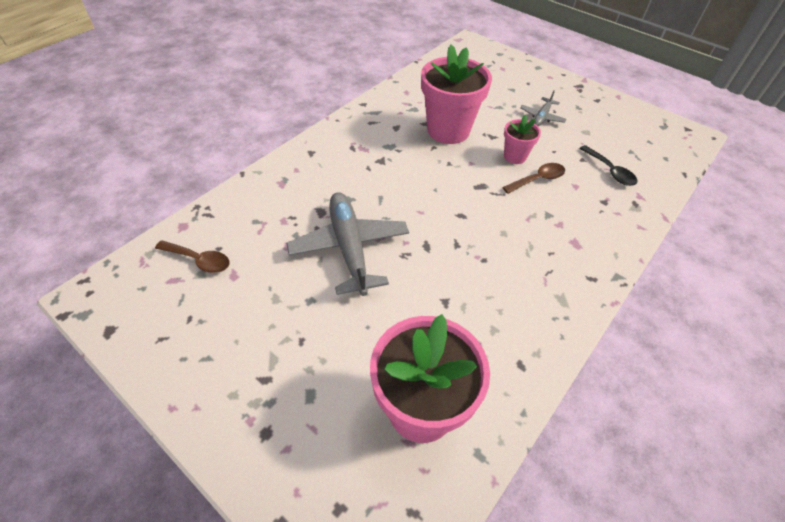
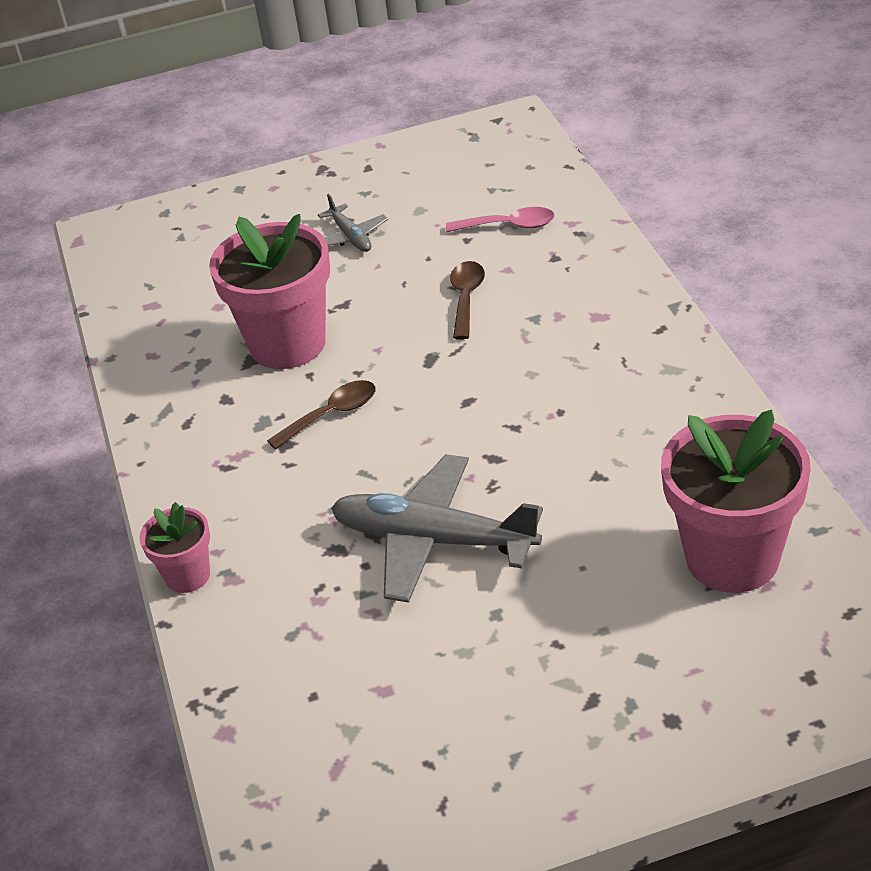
camera: 50 degrees left, 10 degrees down
(199, 260) = (320, 726): brown spoon -> brown spoon (331, 415)
(515, 156) = (404, 300): pink flower pot -> pink flower pot (187, 576)
(609, 171) = (508, 226): black spoon -> pink spoon

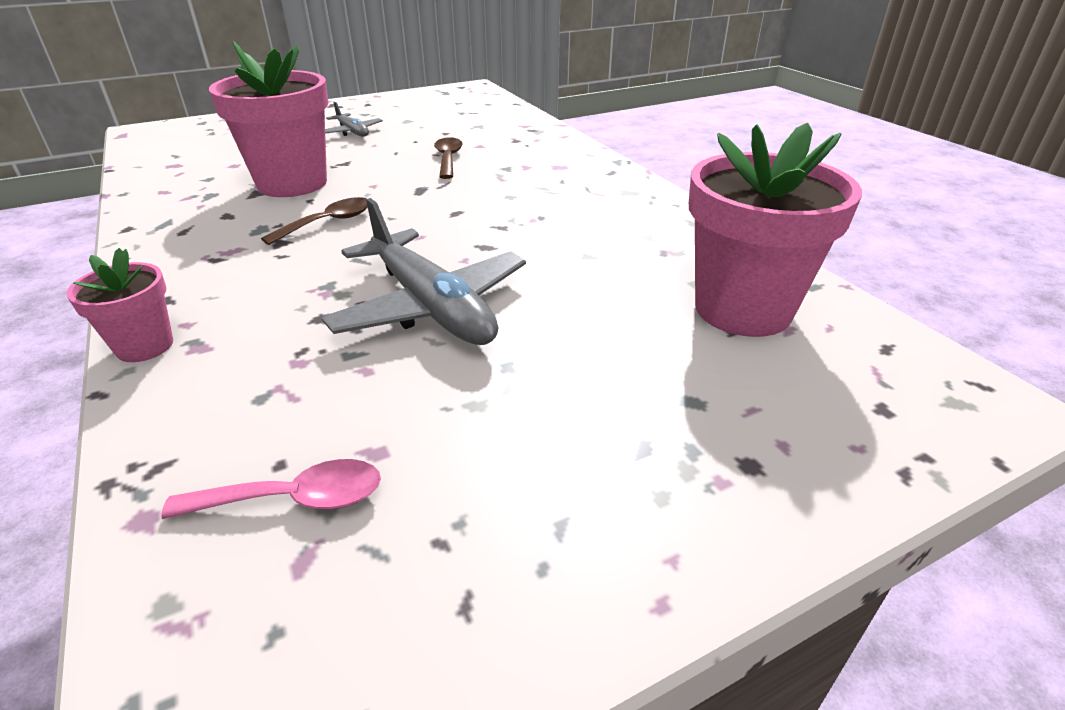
camera: 15 degrees left, 5 degrees down
(433, 540) = (431, 306): grey plane -> grey plane turned 135 degrees counterclockwise
(508, 226) = (477, 127): pink spoon -> pink spoon (293, 499)

